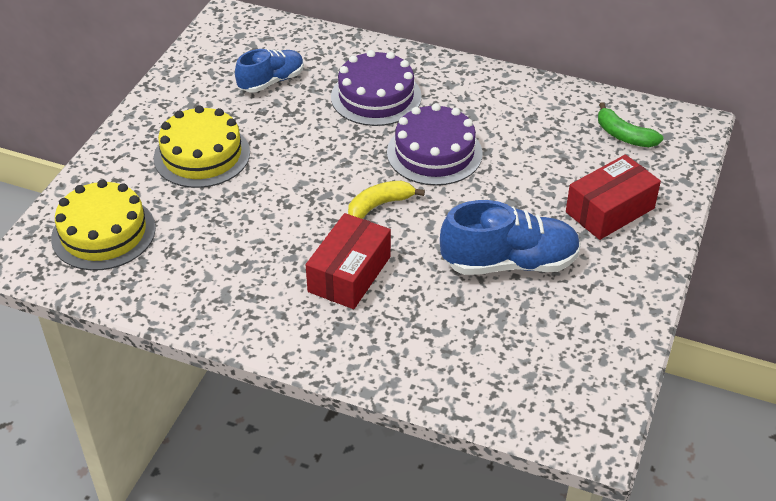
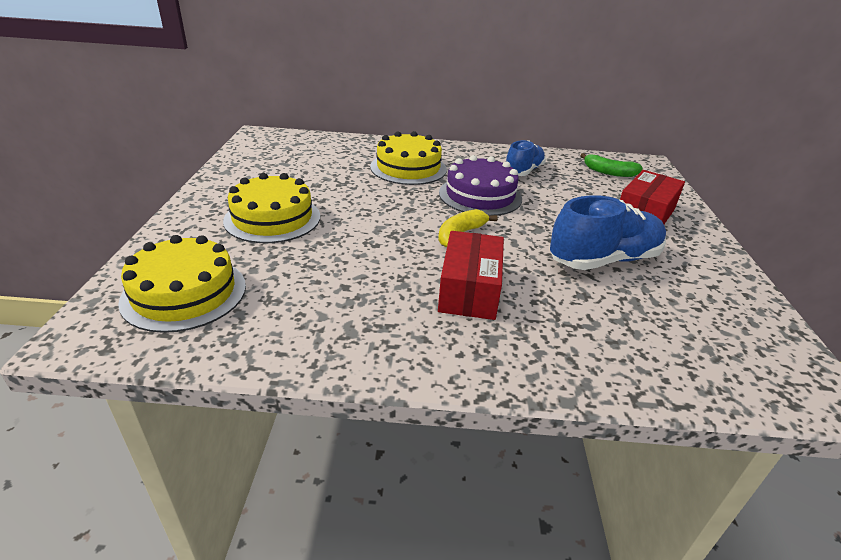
camera: 20 degrees left, 10 degrees down
(271, 81) = (315, 166): blue shoe -> blue shoe (523, 171)
(376, 97) = (408, 168): purple cake -> yellow cake

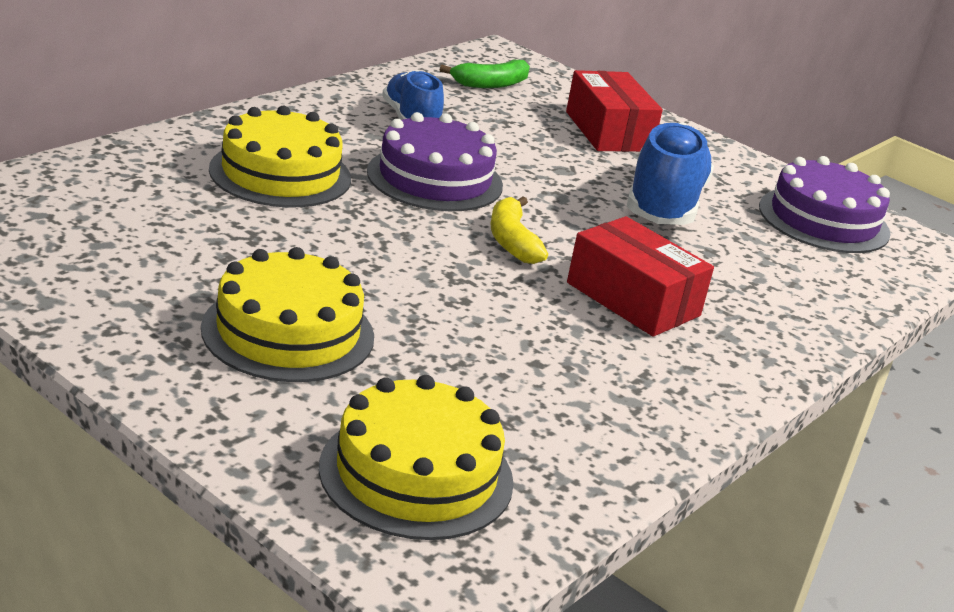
camera: 55 degrees left, 5 degrees down
(731, 323) = (823, 220): none -> purple cake

